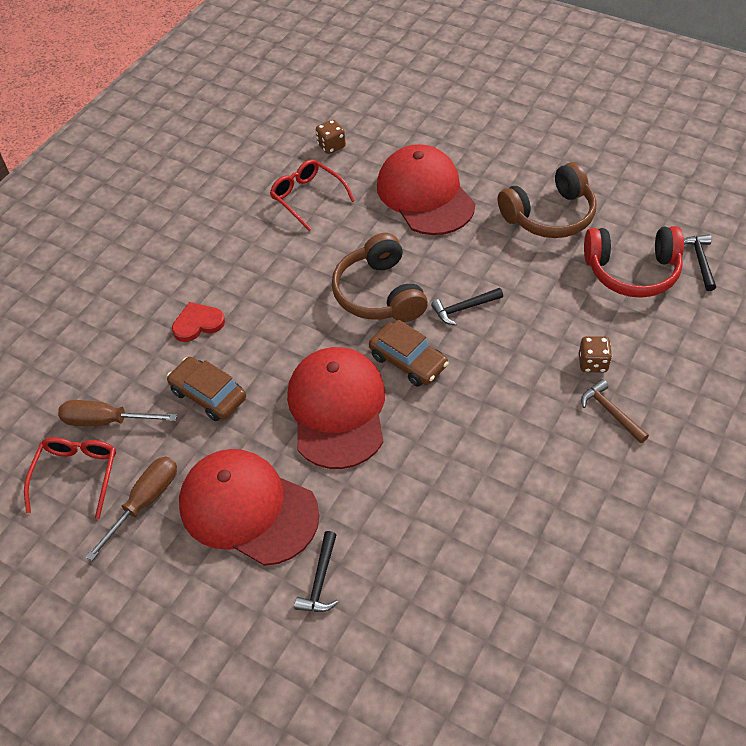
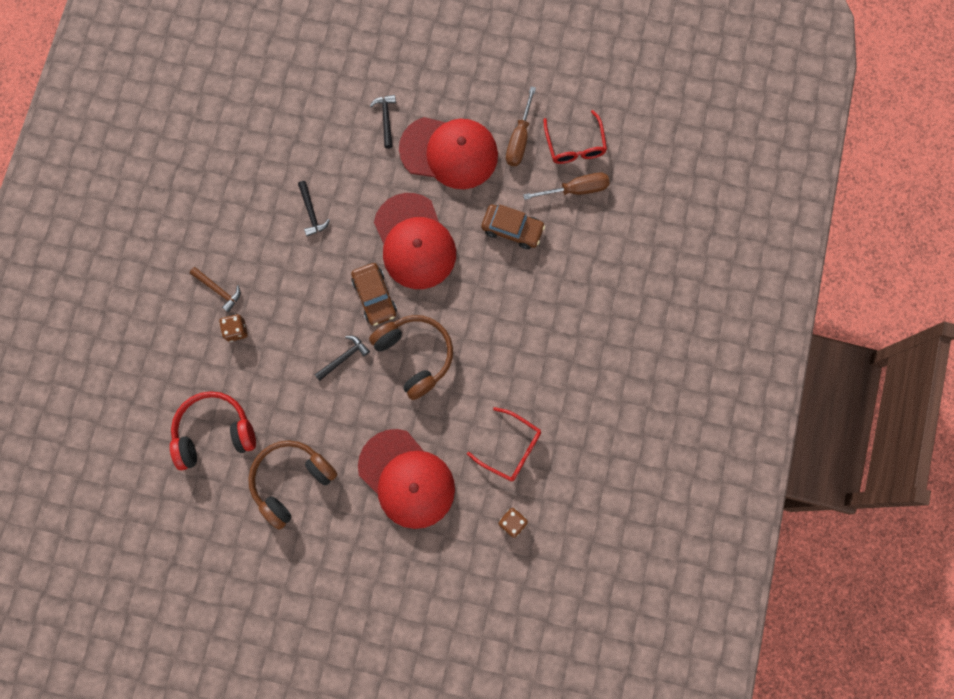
camera: 160 degrees right, 25 degrees up
(198, 323) = (548, 289): red heart -> none
(408, 361) = (374, 296): brown car -> brown car turned 135 degrees counterclockwise
(700, 261) = (159, 458): black hammer -> black hammer (311, 212)

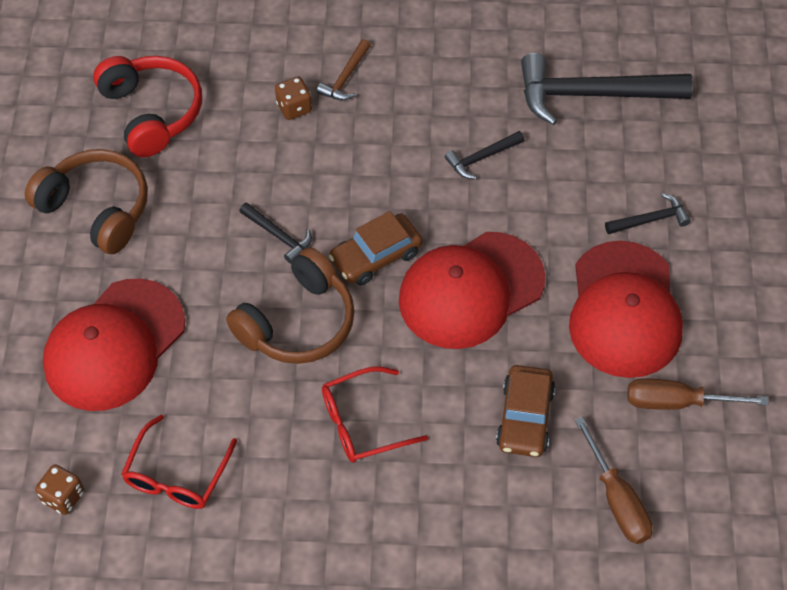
camera: 80 degrees right, 20 degrees down
(276, 129) = (592, 95): none -> black hammer
(575, 145) = (693, 485): red glasses -> red glasses (363, 423)

